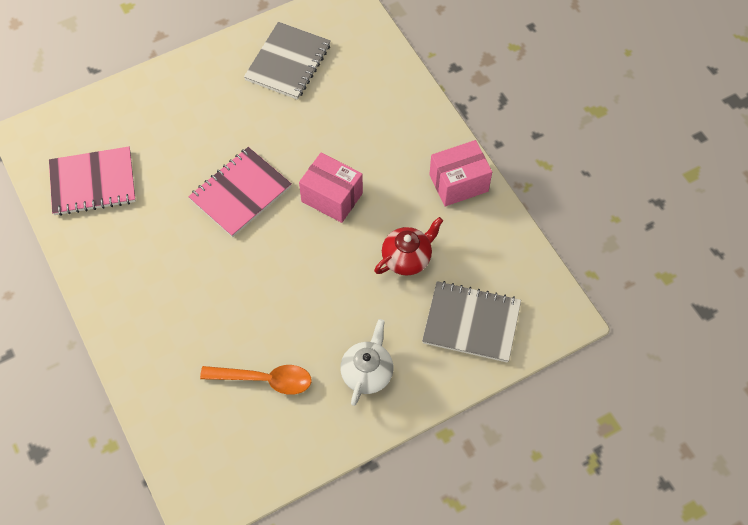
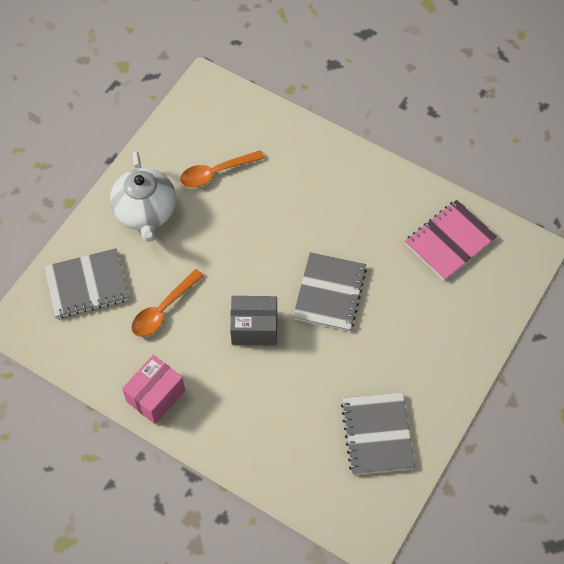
camera: 150 degrees right, 0 degrees up
(240, 193) = (329, 293): pink notebook -> grey notebook
(332, 197) = (254, 328): pink box -> grey box
(367, 372) = (146, 212): white teapot -> white teapot, size x1.53
(407, 258) = (163, 309): red teapot -> orange spoon

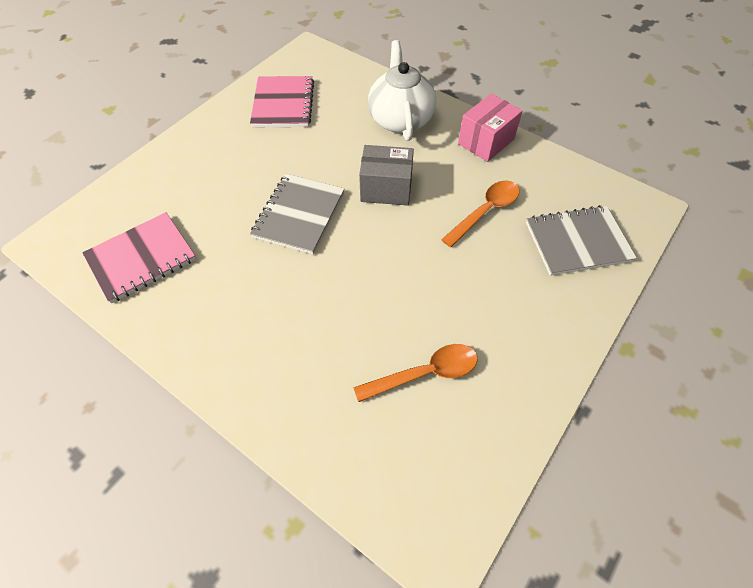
camera: 175 degrees left, 5 degrees down
(146, 212) = (519, 323): white teapot -> white teapot (400, 119)
(377, 434) = (283, 104): grey notebook -> pink notebook

